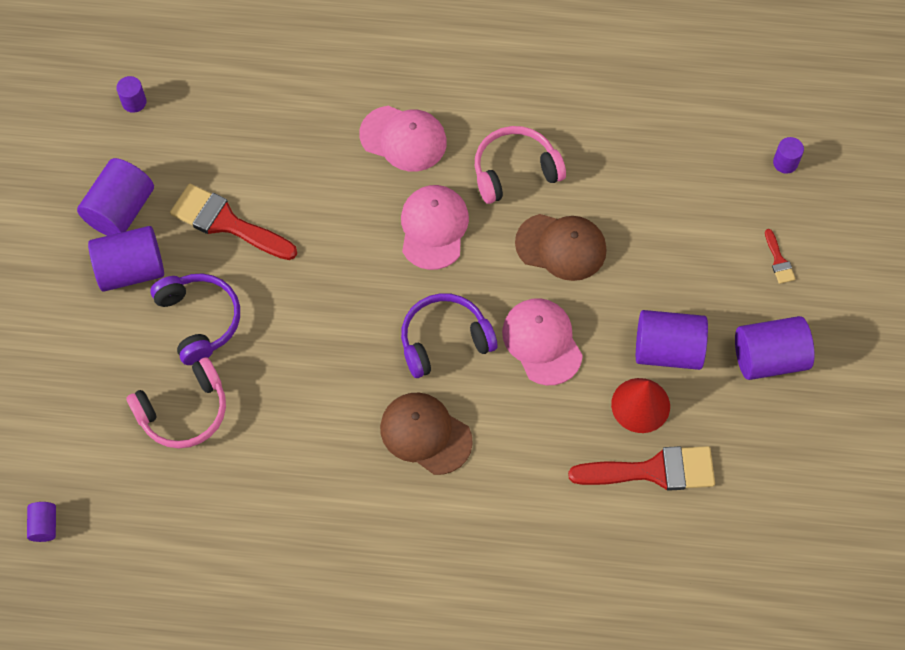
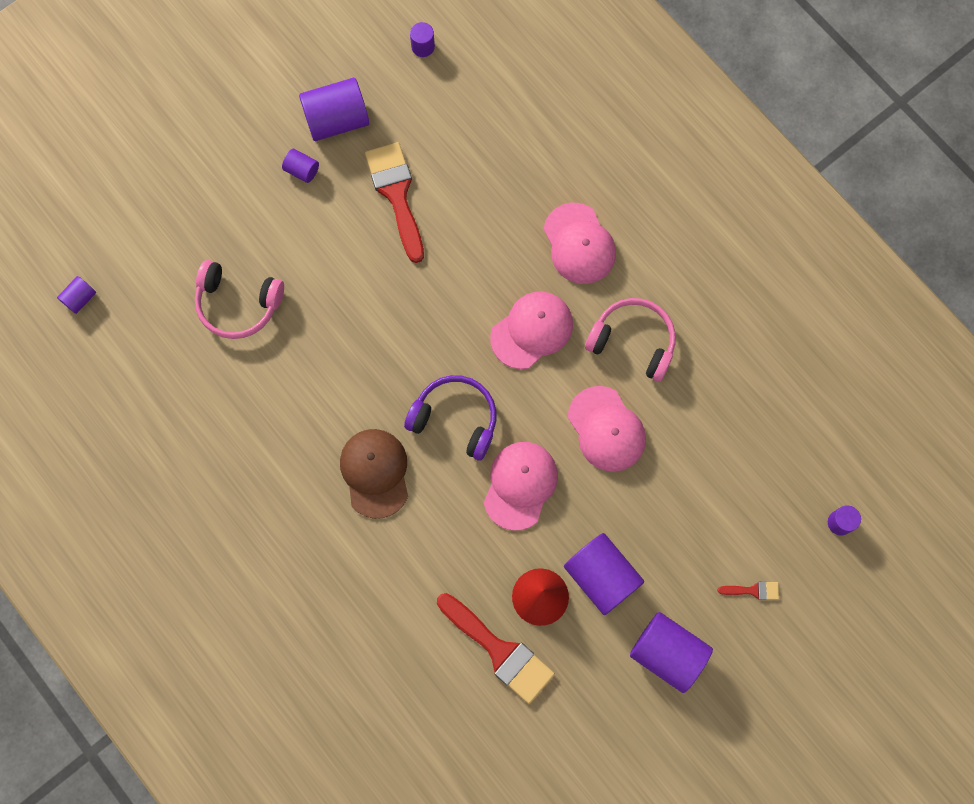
camera: 45 degrees right, 10 degrees up
(131, 270) = (302, 170): purple cylinder -> purple cylinder, size x0.49
(200, 320) = (310, 249): purple headphones -> none
(561, 247) = (606, 429): brown cap -> pink cap
(778, 260) = (753, 590): red brush -> red brush turned 120 degrees counterclockwise

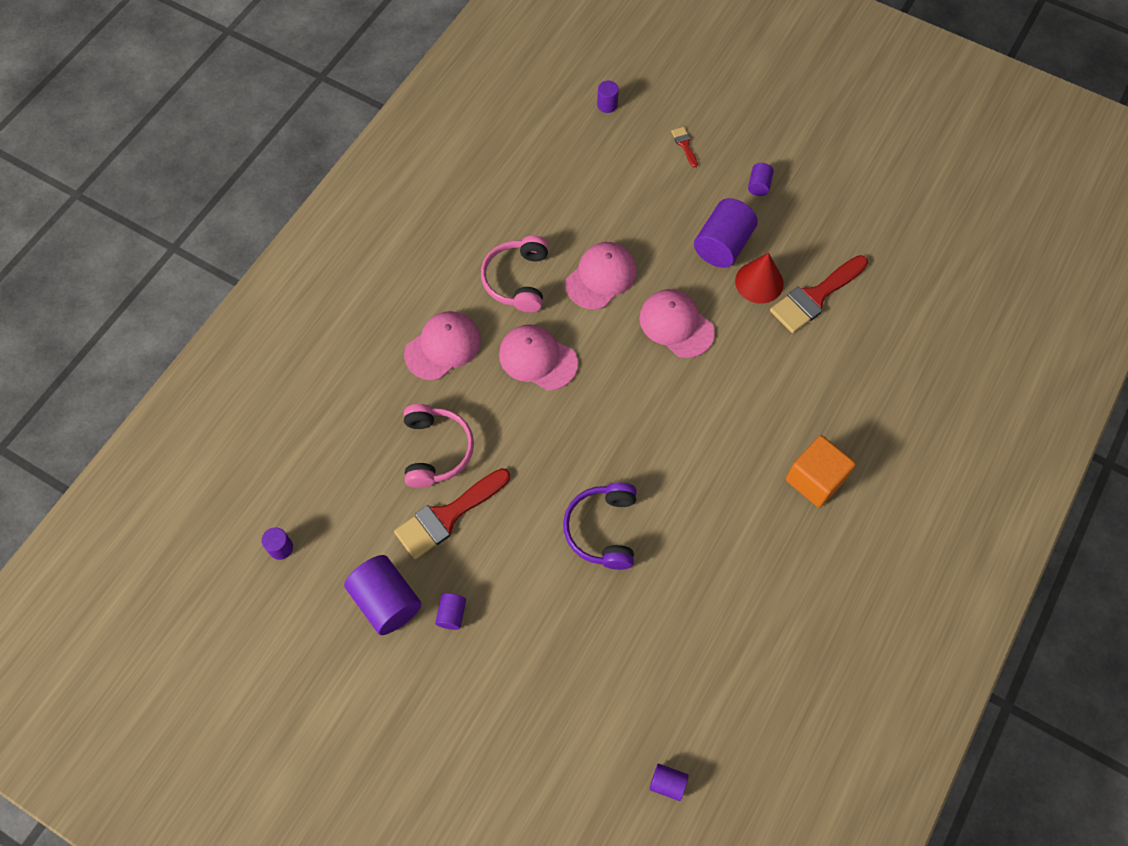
camera: 110 degrees left, 10 degrees down
(238, 304) = (612, 620): pink headphones -> pink headphones (436, 450)
(294, 552) = (815, 479): none -> orange cube
(375, 473) = (717, 439): brown cap -> none
(455, 419) = (641, 392): purple headphones -> purple headphones (602, 529)
(500, 651) = (815, 297): red brush -> red brush turned 150 degrees counterclockwise
(520, 485) = (676, 324): pink cap -> pink cap turned 45 degrees clockwise
(667, 653) = (759, 185): purple cylinder -> purple cylinder, size x0.49

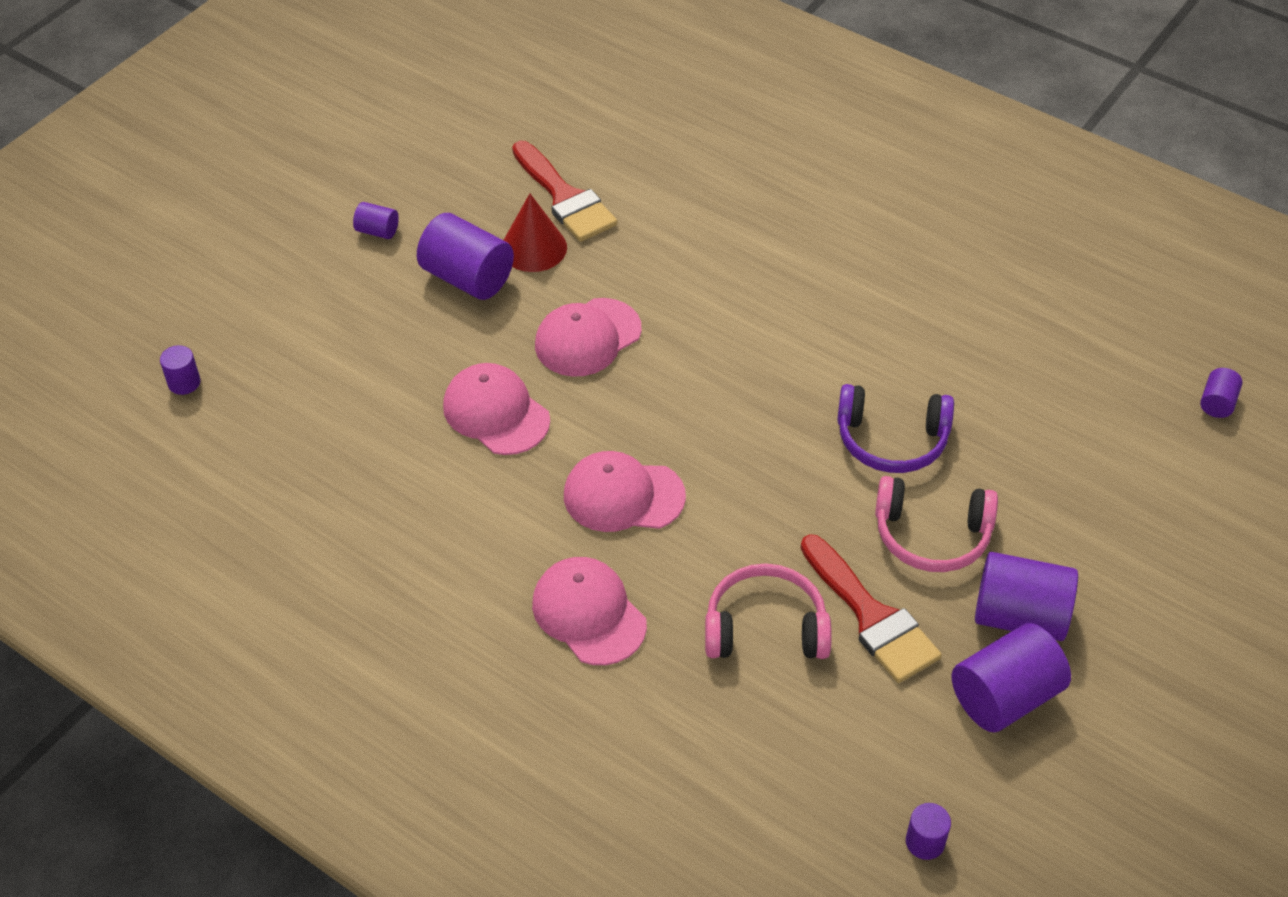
camera: 85 degrees left, 15 degrees down
(451, 614) = (1019, 616): purple cylinder -> purple cylinder, size x2.02
(517, 280) = (483, 513): pink headphones -> pink headphones (931, 536)
(537, 358) = (623, 496): pink cap -> pink cap turned 60 degrees clockwise
(684, 145) = (286, 301): red brush -> none
(815, 479) = (824, 229): orange cube -> none

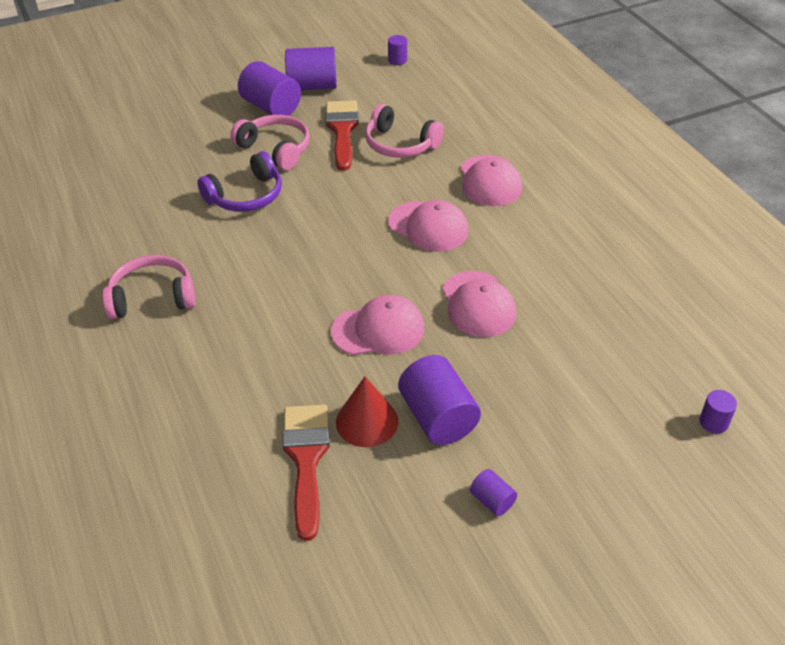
camera: 150 degrees left, 5 degrees down
(858, 273) = (152, 297): none -> pink headphones
(891, 440) = (246, 196): purple headphones -> purple headphones turned 105 degrees clockwise
(1217, 403) = (54, 148): purple cylinder -> none

